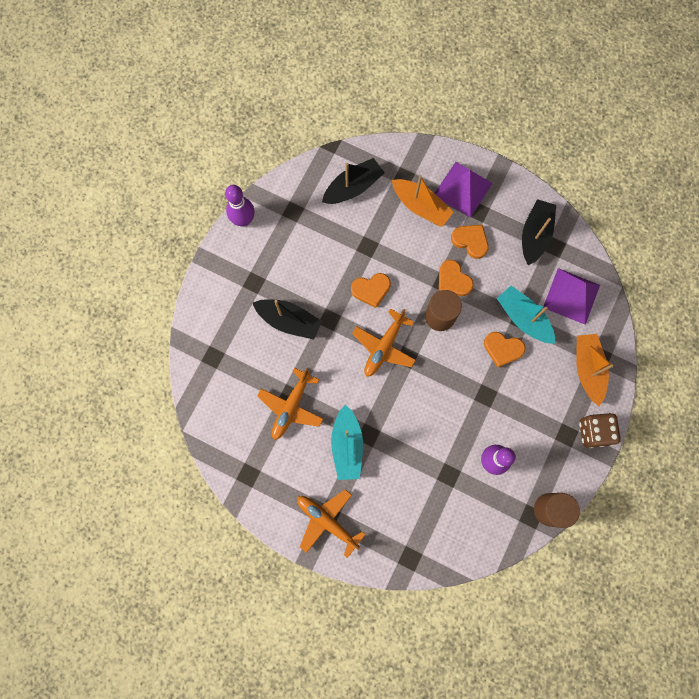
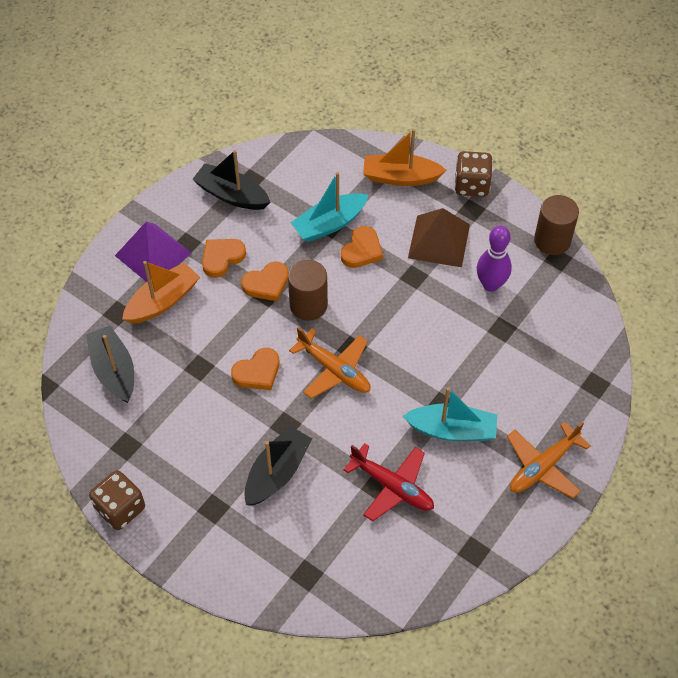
camera: 80 degrees left, 20 degrees down
(243, 220) = (120, 509): purple bowling pin -> brown dice
(291, 407) = (392, 486): orange plane -> red plane
(371, 290) = (257, 372): orange heart -> orange heart turned 60 degrees clockwise
(526, 411) = (439, 241): none -> brown pyramid
(571, 296) = (313, 175): purple pyramid -> none

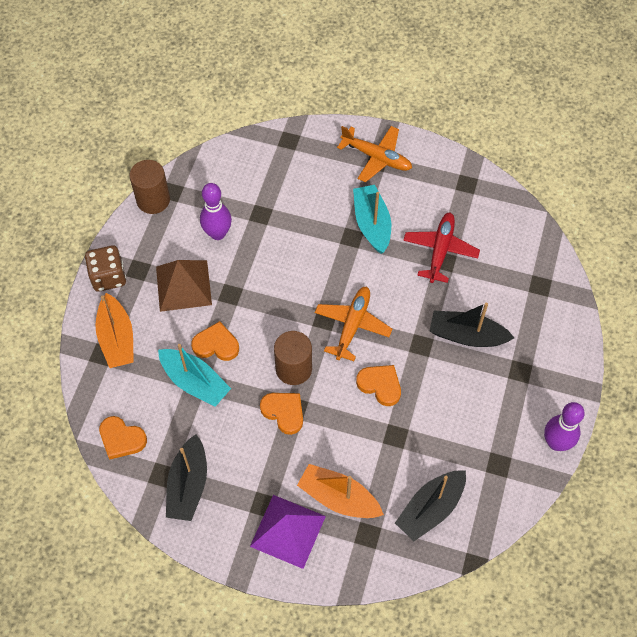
camera: 110 degrees left, 5 degrees up
(120, 509) = (556, 443): brown dice -> purple bowling pin
(222, 258) = (269, 463): orange heart -> orange heart (121, 439)

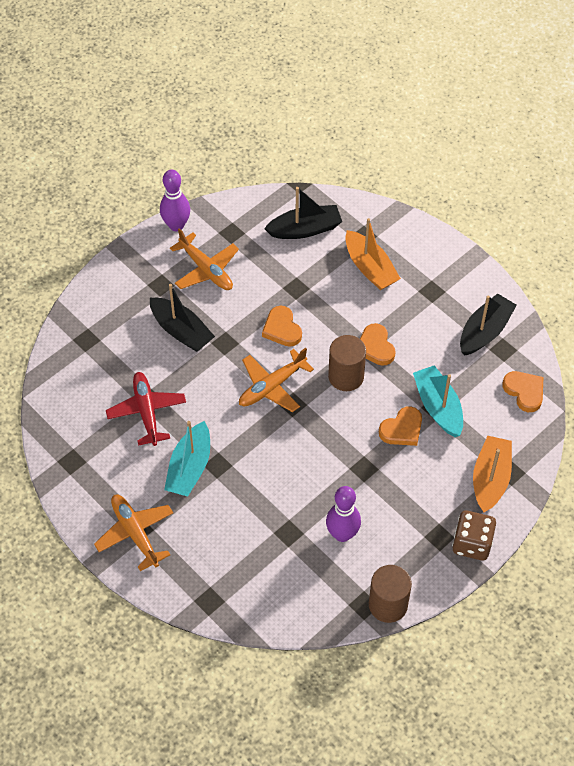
camera: 150 degrees left, 5 degrees down
(183, 285) = (403, 498): brown pyramid -> none
(216, 344) = (402, 429): orange heart -> orange heart turned 75 degrees counterclockwise
(288, 531) = (423, 265): purple pyramid -> none
(440, 250) = (146, 412): red plane -> red plane turned 120 degrees clockwise
(491, 409) = (206, 269): none -> orange plane

